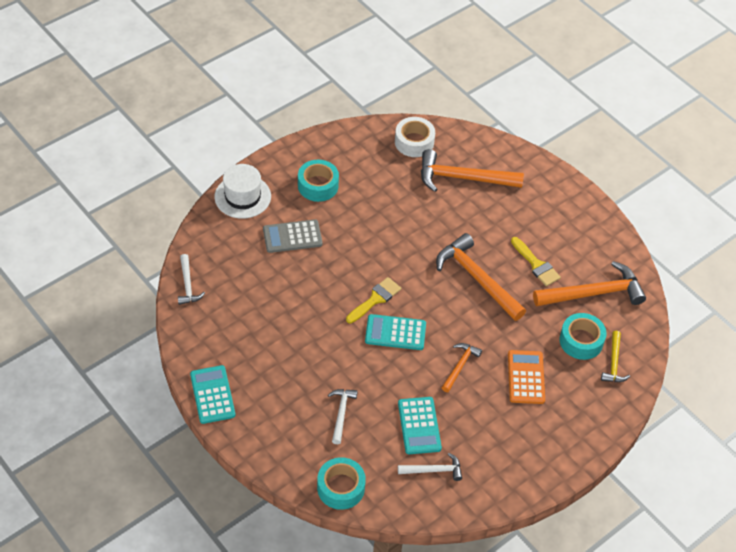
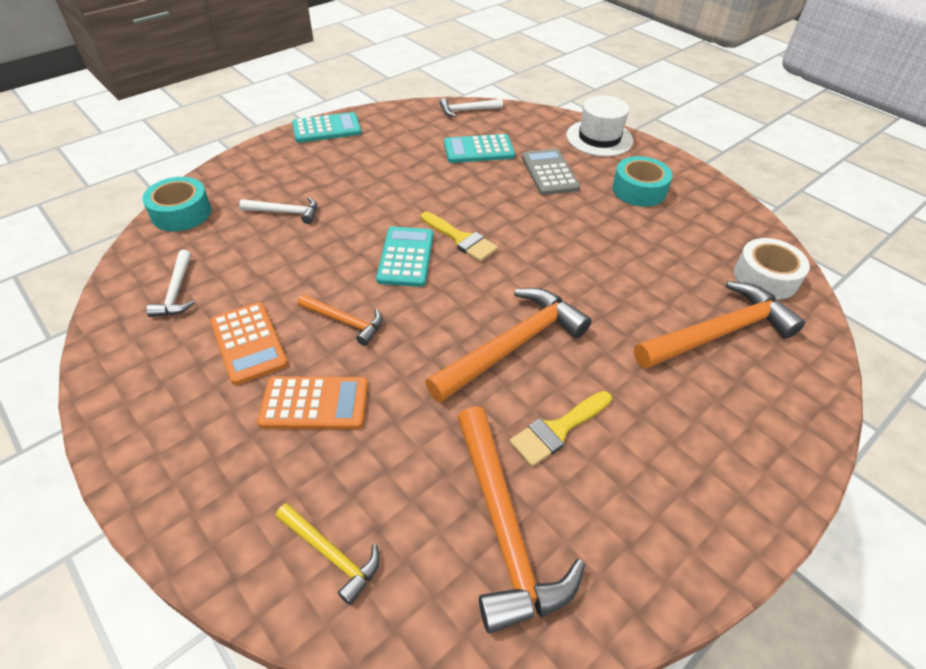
camera: 90 degrees right, 5 degrees down
(419, 426) = (251, 278): turquoise calculator -> turquoise calculator (478, 150)
(463, 178) = (719, 333): orange hammer -> orange hammer turned 60 degrees clockwise
(480, 418) = (249, 343): none -> orange calculator
(581, 341) = (387, 495): turquoise tape -> none
(613, 363) = (331, 554): yellow hammer -> yellow hammer turned 150 degrees counterclockwise

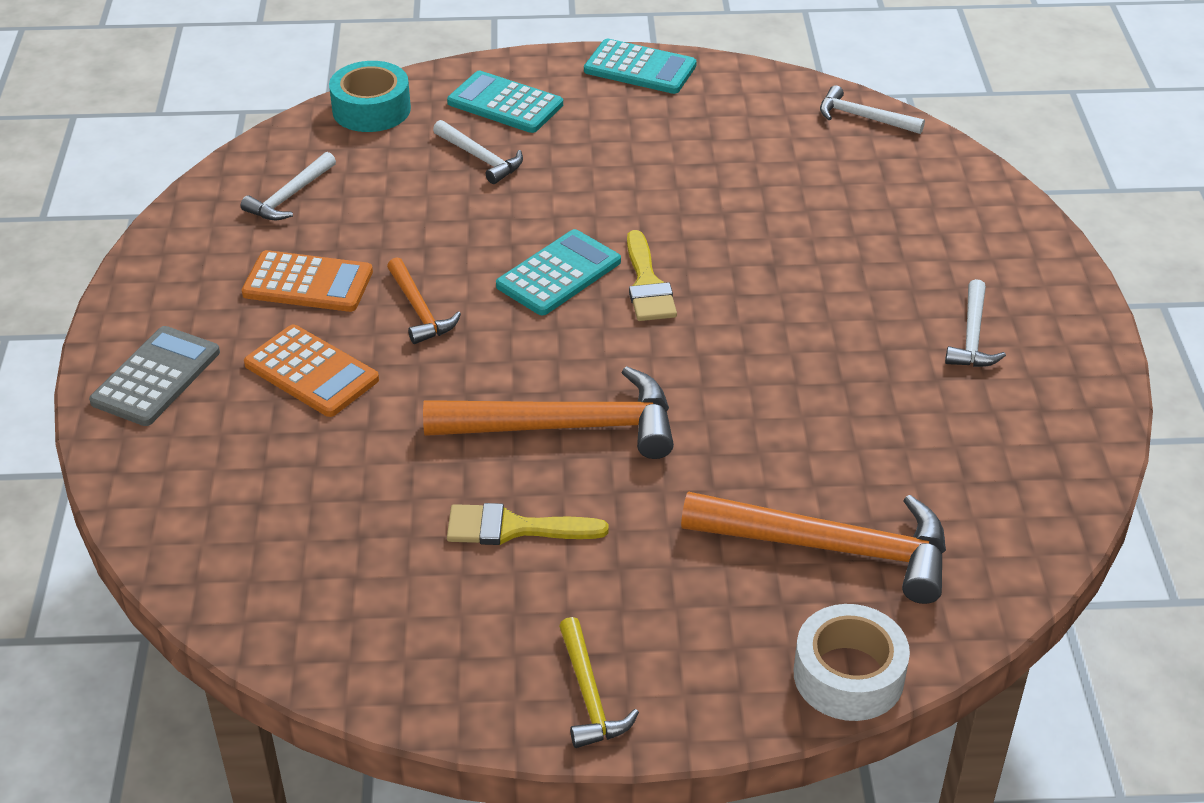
camera: 40 degrees right, 5 degrees down
(249, 343) = (308, 283): orange calculator -> orange calculator turned 90 degrees counterclockwise
(331, 554) = (203, 500): yellow hammer -> yellow hammer (589, 695)
(478, 150) = (809, 181): turquoise calculator -> turquoise calculator (505, 104)
(503, 527) = (364, 571): orange hammer -> none
(549, 173) = (871, 255): grey calculator -> grey calculator (156, 377)
(599, 138) = (1014, 240): white hat -> none
(639, 190) = (972, 336): turquoise tape -> white hammer
(765, 277) = (995, 527): white tape -> white tape (848, 675)

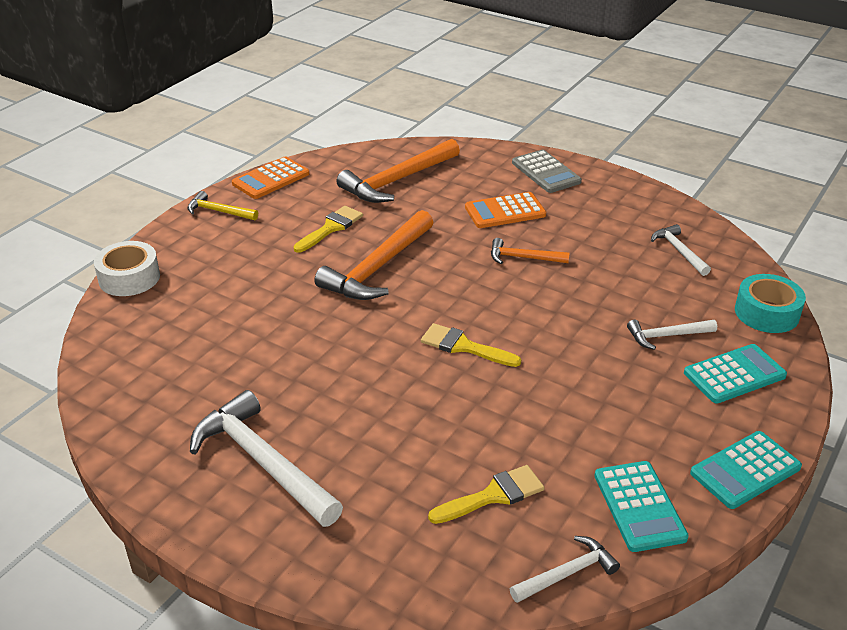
camera: 125 degrees right, 5 degrees down
(308, 283) = (583, 232): orange calculator -> orange calculator (271, 179)
(558, 274) = (508, 317): turquoise calculator -> turquoise calculator (639, 506)
(832, 182) = (493, 495): none -> yellow brush
(832, 548) = (195, 310): orange hammer -> orange hammer (397, 180)
(972, 336) = (263, 462): white hammer -> white hammer, size x1.90

